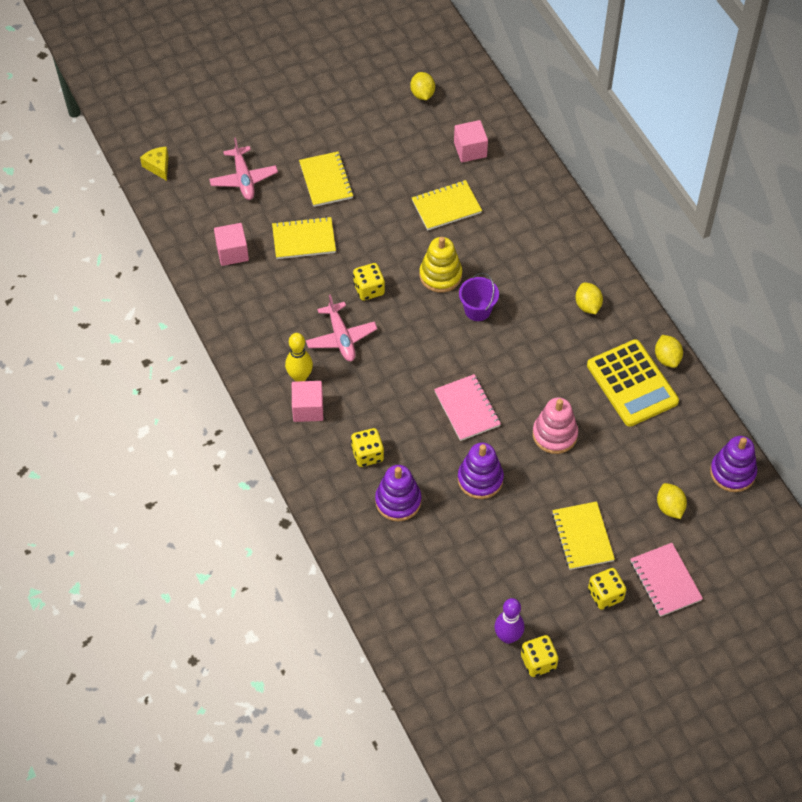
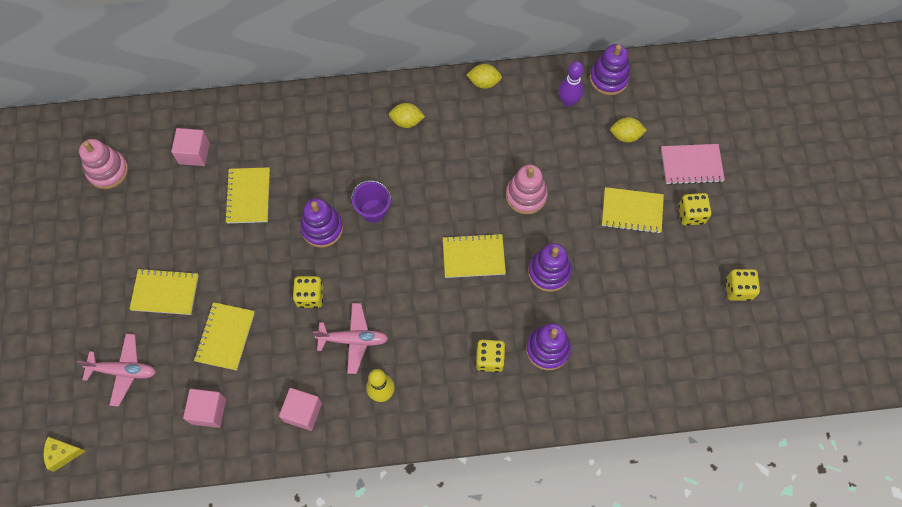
camera: 70 degrees left, 10 degrees up
(308, 409) = (420, 397): pink cube -> pink cube (303, 412)
(422, 94) = (108, 171): yellow lemon -> pink stacking toy
(440, 275) = (322, 228): yellow stacking toy -> purple stacking toy
(467, 409) = (473, 256): pink notebook -> yellow notebook
(508, 637) = (708, 305): purple bowling pin -> purple bowling pin (568, 101)
(632, 383) = (498, 117): yellow calculator -> none

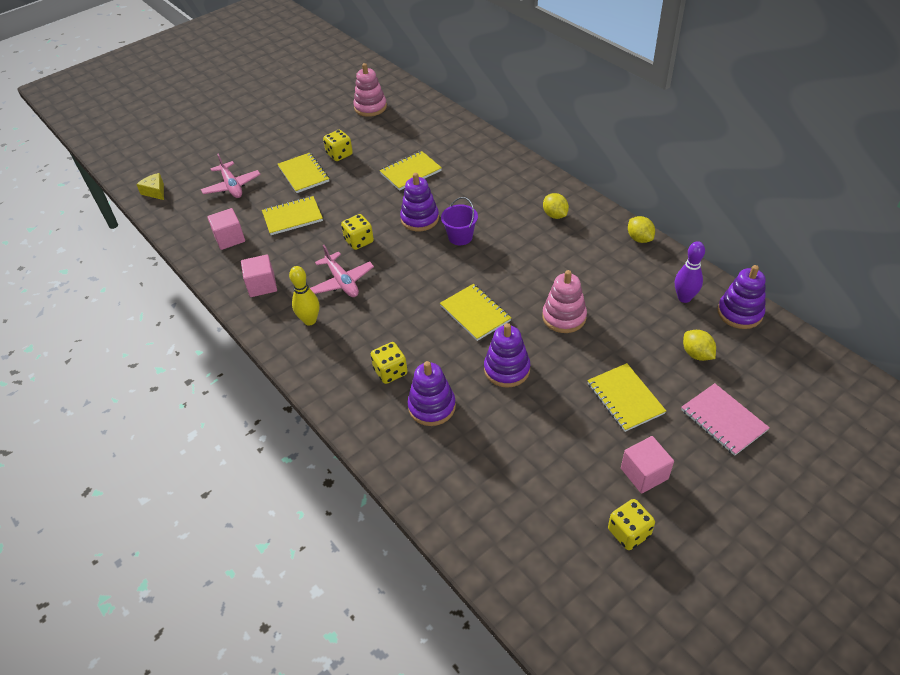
camera: 60 degrees right, 20 degrees down
(194, 153) = (419, 133): pink cube -> pink cube (644, 473)
(691, 214) = (670, 447): yellow dice -> yellow dice (339, 154)

